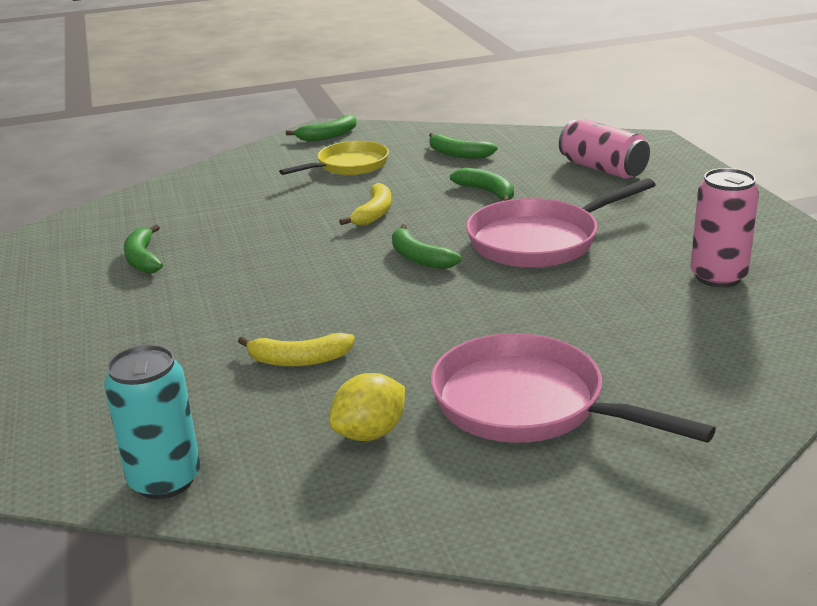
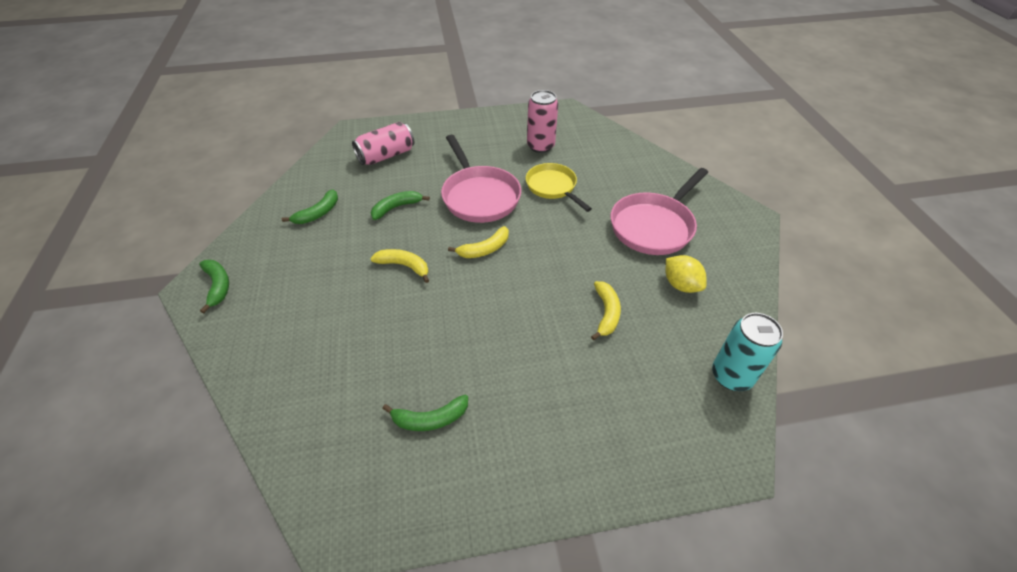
camera: 85 degrees left, 20 degrees up
(349, 166) = (301, 275): yellow pan -> yellow pan (553, 187)
(419, 258) = (484, 249): green banana -> yellow banana

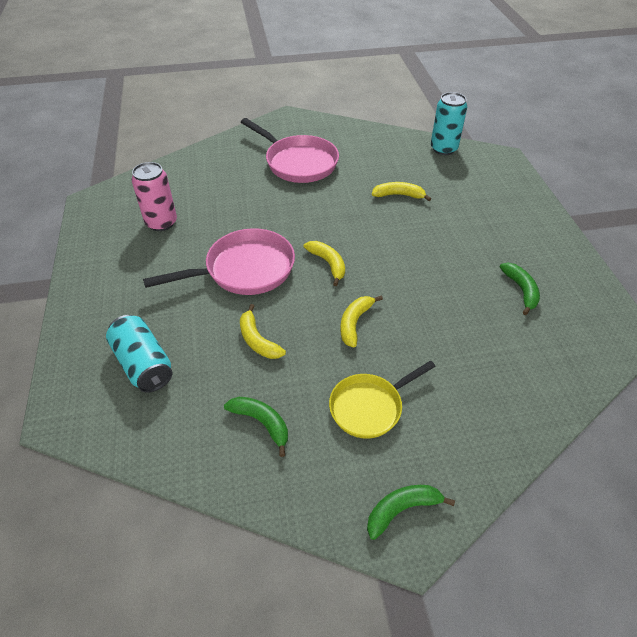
camera: 90 degrees left, 0 degrees up
(386, 155) = (143, 364): pink can -> turquoise can
(396, 208) = (258, 340): green banana -> yellow banana
(553, 187) = (236, 216): yellow pan -> yellow pan (369, 407)
(681, 285) = (365, 158): yellow lemon -> none

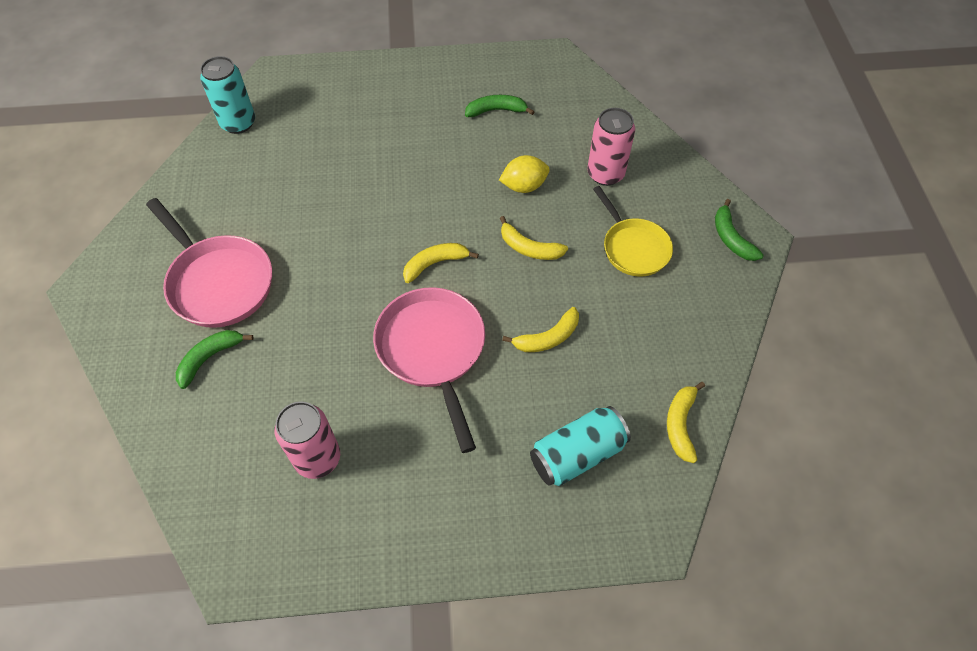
camera: 85 degrees left, 10 degrees up
(261, 423) = (652, 336): green banana -> green banana (210, 358)
(298, 162) = (218, 282): pink pan -> pink pan turned 90 degrees clockwise
(399, 195) = (323, 181): yellow banana -> yellow banana (680, 424)
(429, 316) = (524, 186): none -> yellow lemon
(465, 382) = (605, 174): none -> pink can

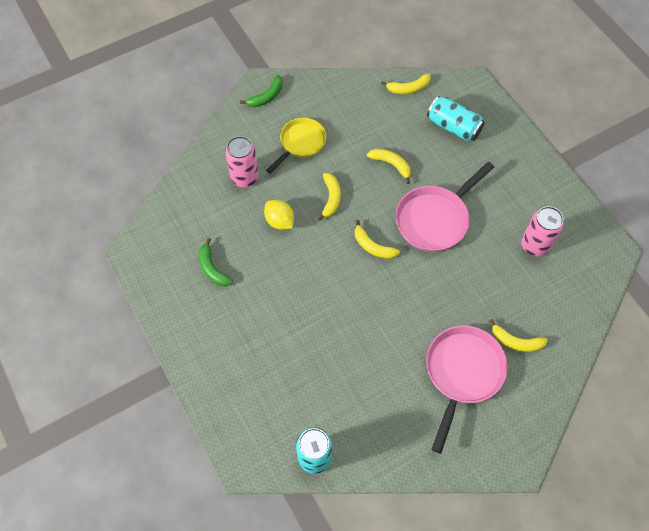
camera: 115 degrees left, 5 degrees up
(210, 358) = (516, 342): green banana -> yellow banana

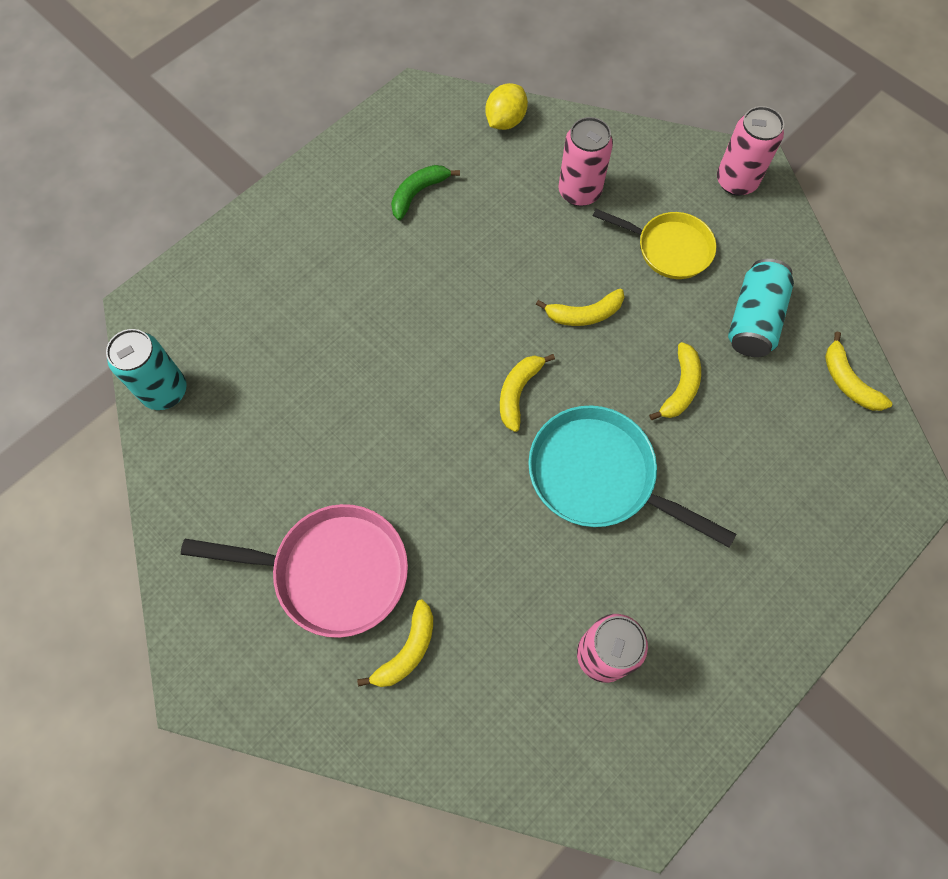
camera: 75 degrees right, 5 degrees up
(266, 96) = (736, 181): green banana -> pink can
(279, 221) = (520, 255): yellow lemon -> yellow lemon (505, 121)
(435, 219) = (599, 476): pink pan -> turquoise pan
(453, 126) = (799, 471): turquoise can -> turquoise can (754, 319)
(516, 342) = (407, 650): yellow banana -> yellow banana turned 150 degrees counterclockwise

